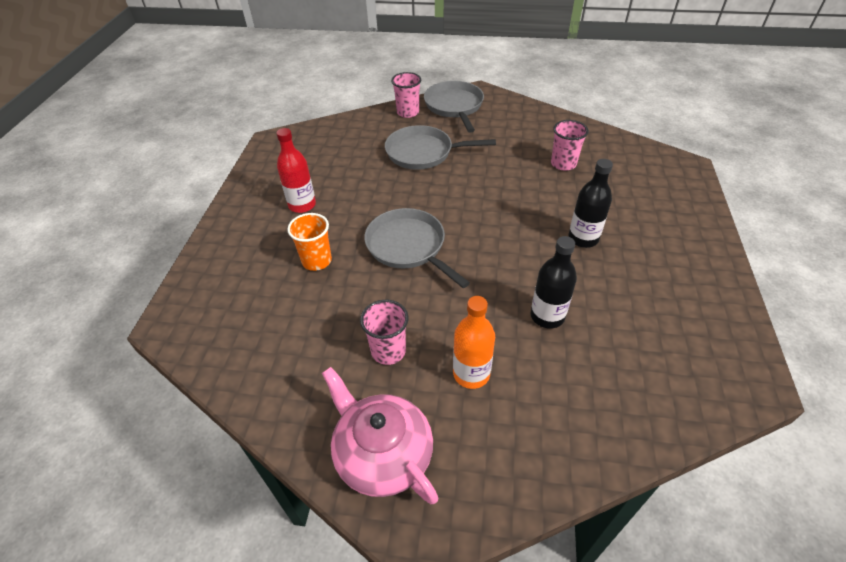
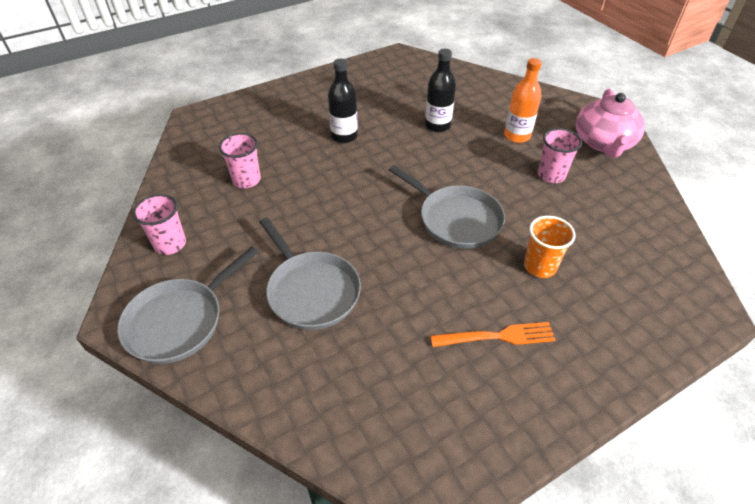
camera: 130 degrees left, 0 degrees up
(302, 205) = (497, 336): red bottle -> orange fork
(408, 112) = (228, 365): pink cup -> pink cup (170, 244)
(408, 246) = (456, 219): grey pan -> grey pan turned 60 degrees counterclockwise

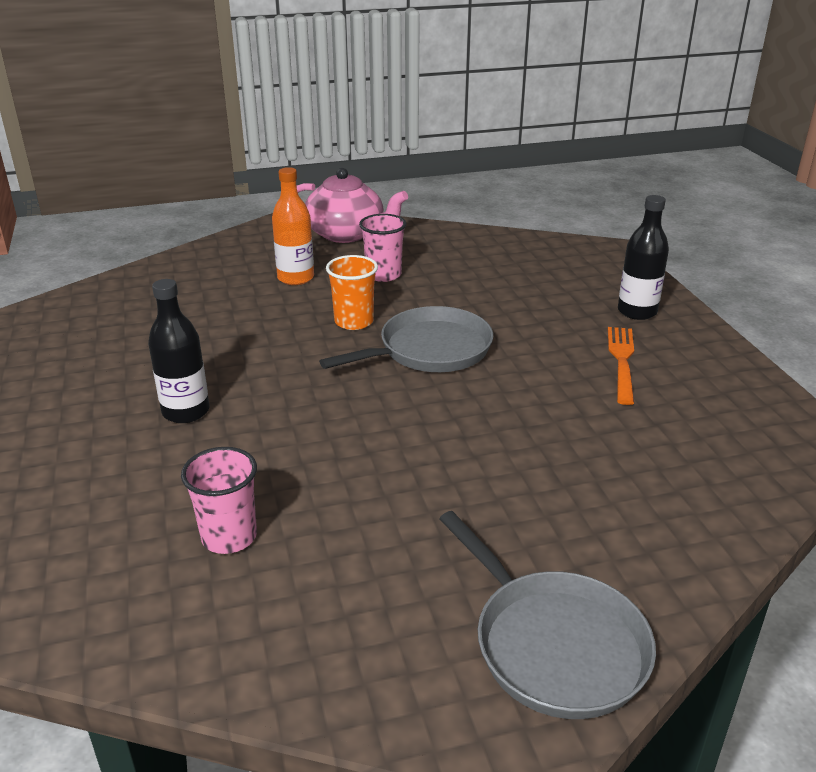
camera: 75 degrees left, 15 degrees down
(170, 244) = (358, 655): pink cup -> none
(311, 291) = (522, 489): grey pan -> none
(437, 125) = (228, 327): black bottle -> black bottle (637, 311)
(539, 266) = (527, 315): orange cup -> orange cup (354, 321)

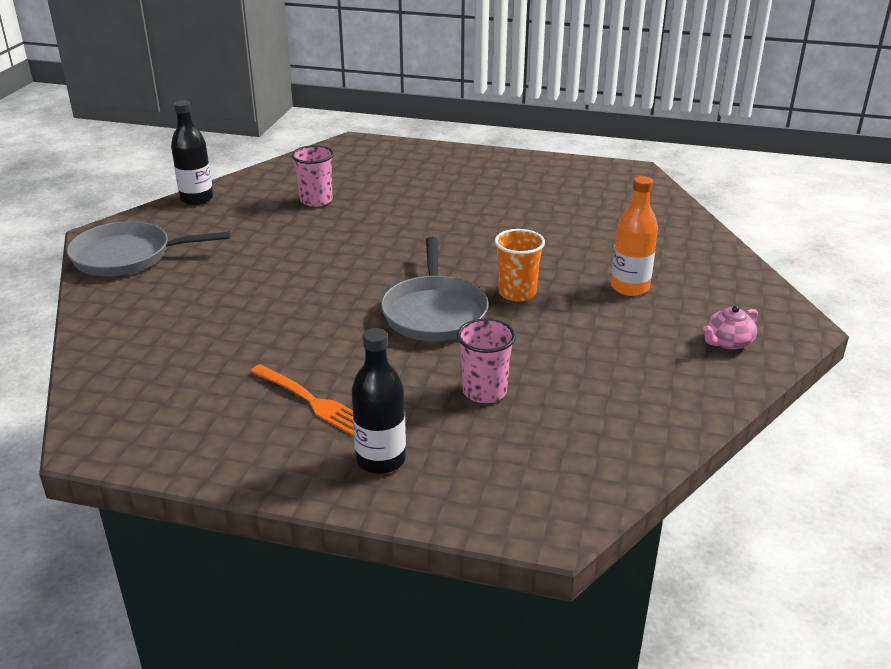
camera: 120 degrees right, 0 degrees up
(186, 412) = (451, 208): black bottle -> black bottle (197, 199)
(347, 234) = (728, 342): pink teapot -> pink teapot, size x0.49
(383, 275) = (601, 334): pink cup -> pink cup (484, 392)

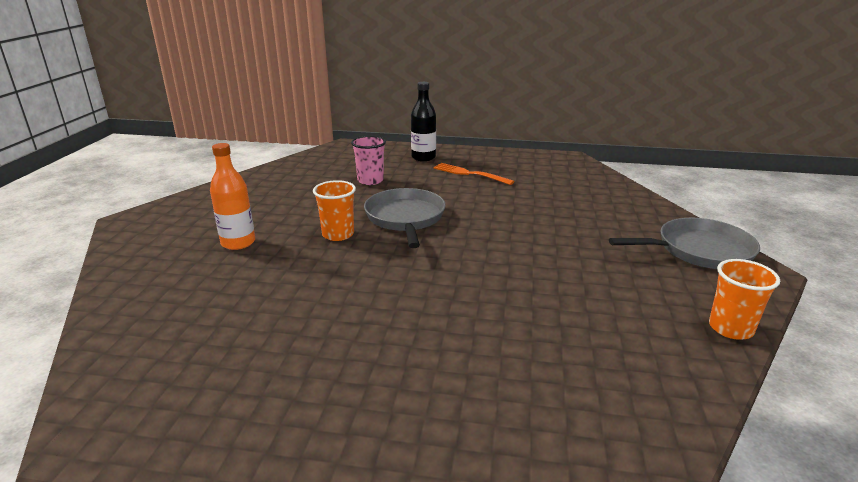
camera: 175 degrees right, 5 degrees down
(197, 199) = (730, 328): black bottle -> orange cup
(316, 200) = (577, 334): pink cup -> none
(728, 342) = (195, 209): pink teapot -> none

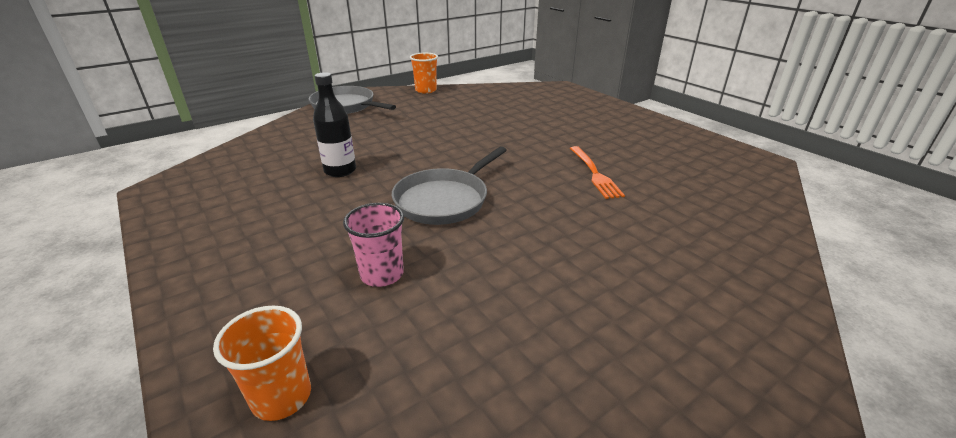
camera: 135 degrees left, 5 degrees up
(238, 243) = (630, 250): orange bottle -> none
(338, 234) = (524, 212): orange cup -> orange cup (282, 397)
(423, 157) = (238, 284): black bottle -> black bottle (340, 171)
(470, 174) = (279, 220): orange fork -> orange fork (594, 173)

